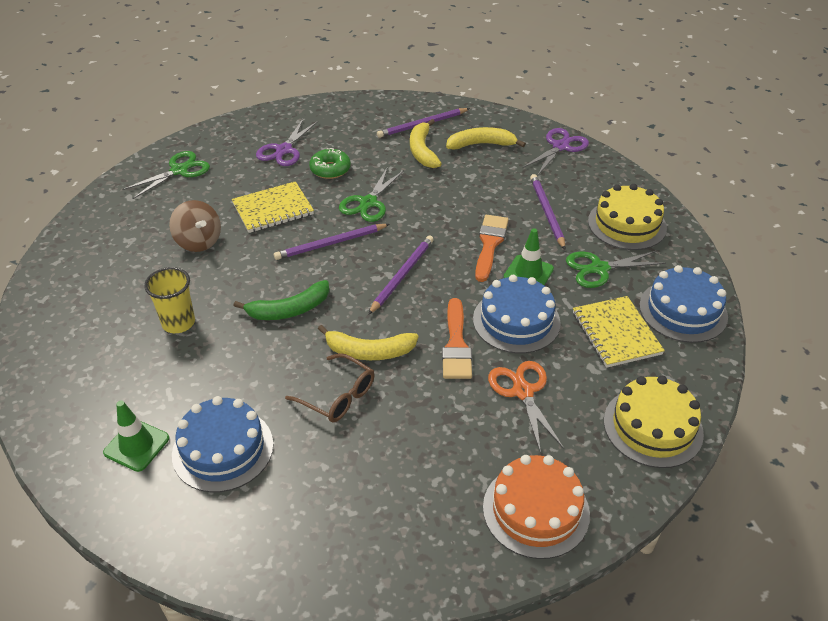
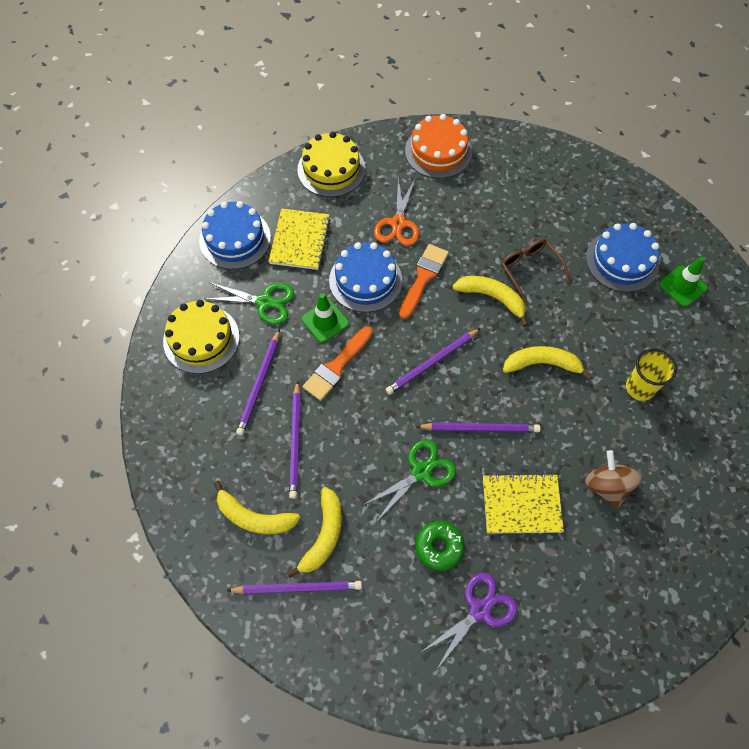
camera: 155 degrees left, 20 degrees up
(179, 170) = (611, 623): green scissors -> none
(289, 310) = (542, 364): green banana -> yellow banana
(485, 189) = (295, 441): none -> purple pencil
(560, 146) = (174, 474): purple scissors -> none

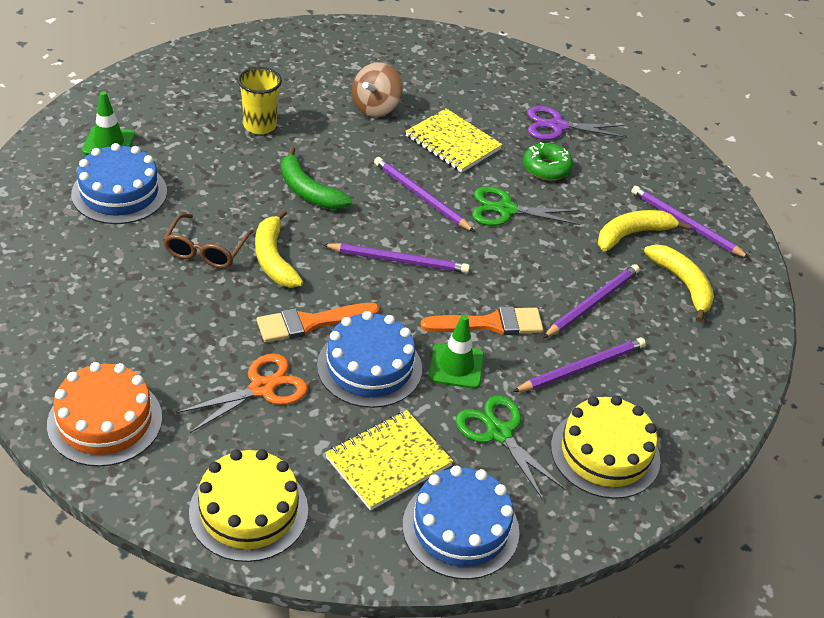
camera: 140 degrees left, 20 degrees down
(542, 364) = (308, 190): yellow banana -> green banana

